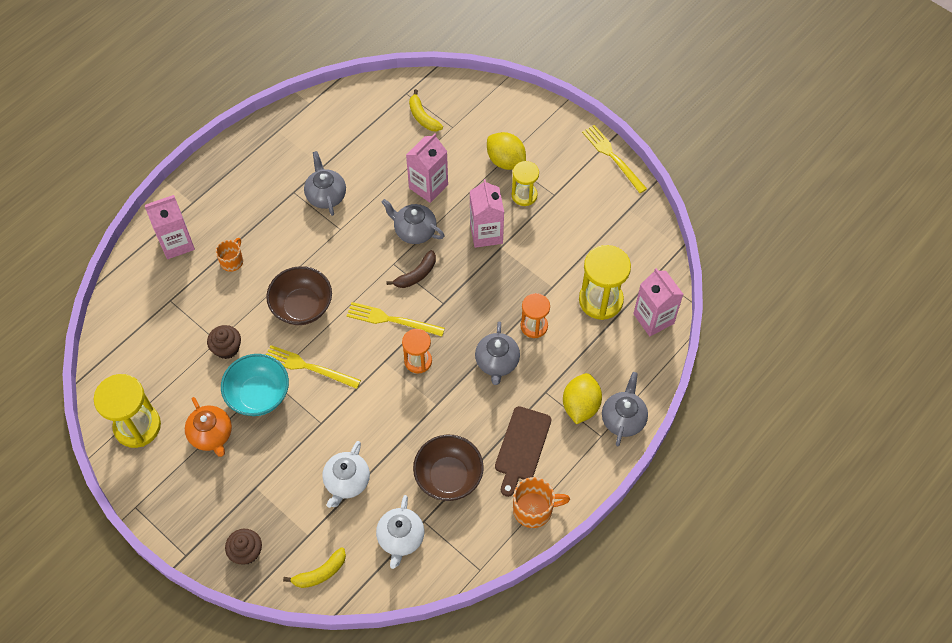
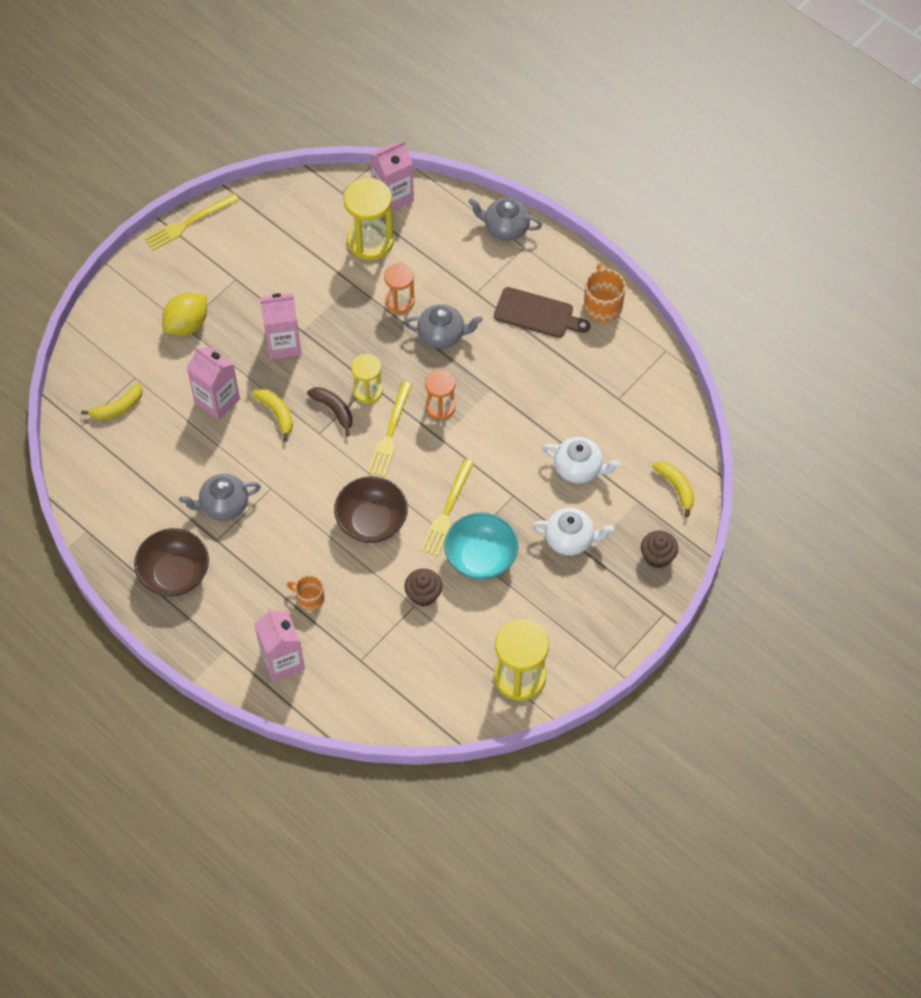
camera: 90 degrees left, 0 degrees up
(211, 435) = (529, 600): orange teapot -> none
(401, 538) = (637, 418): white teapot -> white teapot (570, 539)
(414, 231) = (276, 413): grey teapot -> yellow banana
(448, 476) = (570, 377): brown bowl -> brown bowl (175, 574)
(524, 195) = (235, 307): yellow hourglass -> yellow hourglass (368, 391)
(580, 406) = (491, 263): yellow lemon -> none

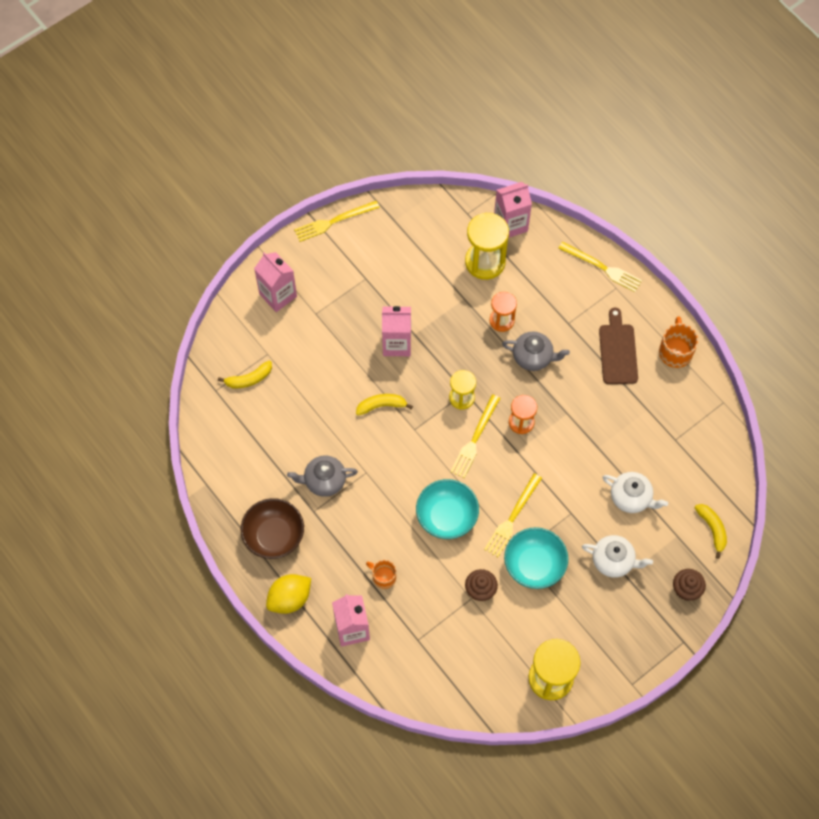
camera: 10 degrees right, 5 degrees up
(187, 324) = (318, 313): yellow lemon -> yellow lemon (289, 598)
(217, 400) = (333, 386): pink carton -> pink carton (278, 295)
(276, 413) = (381, 405): yellow banana -> yellow banana turned 75 degrees counterclockwise
(334, 410) = (430, 411): brown banana -> none
(372, 521) = (447, 516): brown bowl -> turquoise bowl
(505, 227) = (602, 267): grey teapot -> yellow fork
(537, 314) = (617, 351): brown cutting board -> brown cutting board turned 120 degrees counterclockwise

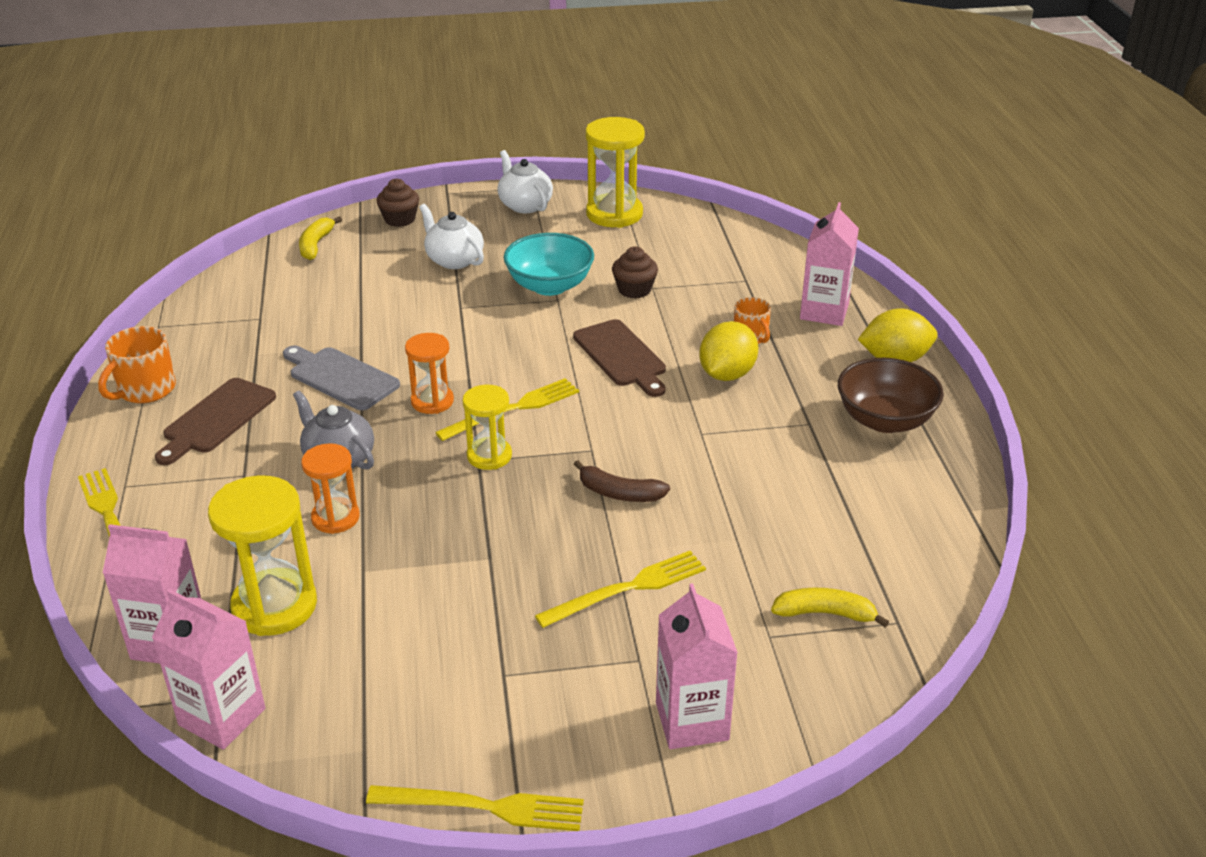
camera: 150 degrees left, 30 degrees down
(324, 481) = (772, 447): grey teapot -> none
(378, 531) = (727, 374): none -> yellow lemon
(381, 405) = (619, 493): yellow banana -> brown banana
(396, 343) = (529, 557): pink carton -> pink carton (222, 717)
(447, 516) = (621, 356): turquoise bowl -> brown cutting board
(512, 518) = (537, 327): yellow fork -> yellow fork (627, 589)
(584, 415) = (340, 377): none -> grey cutting board
(631, 497) = (374, 294): white teapot -> white teapot (525, 205)

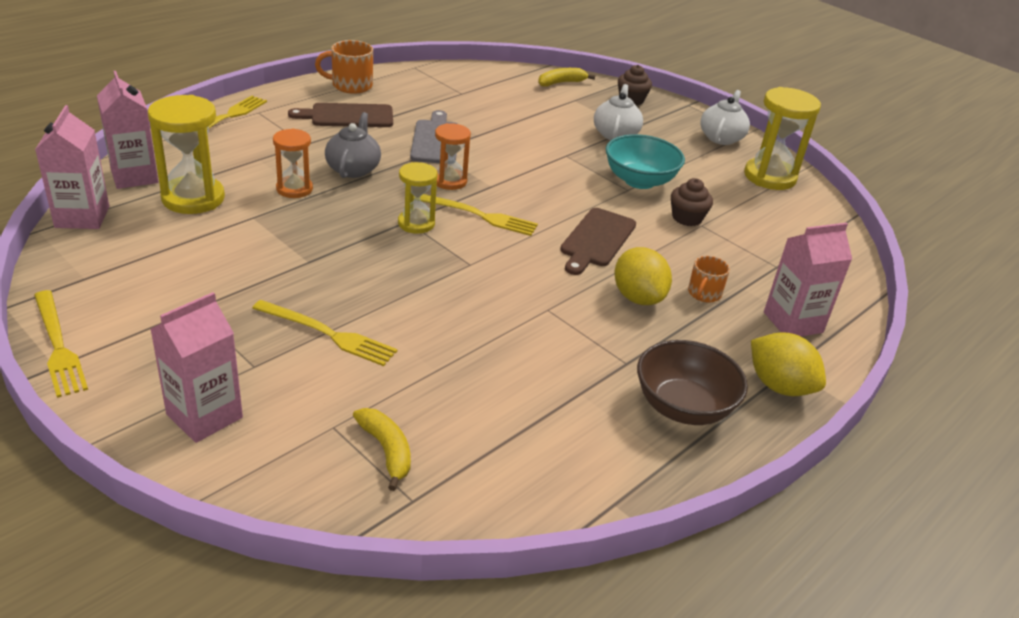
camera: 50 degrees right, 0 degrees up
(619, 493) = (433, 294): brown banana -> none
(727, 374) = (638, 297): yellow lemon -> yellow lemon turned 75 degrees clockwise

